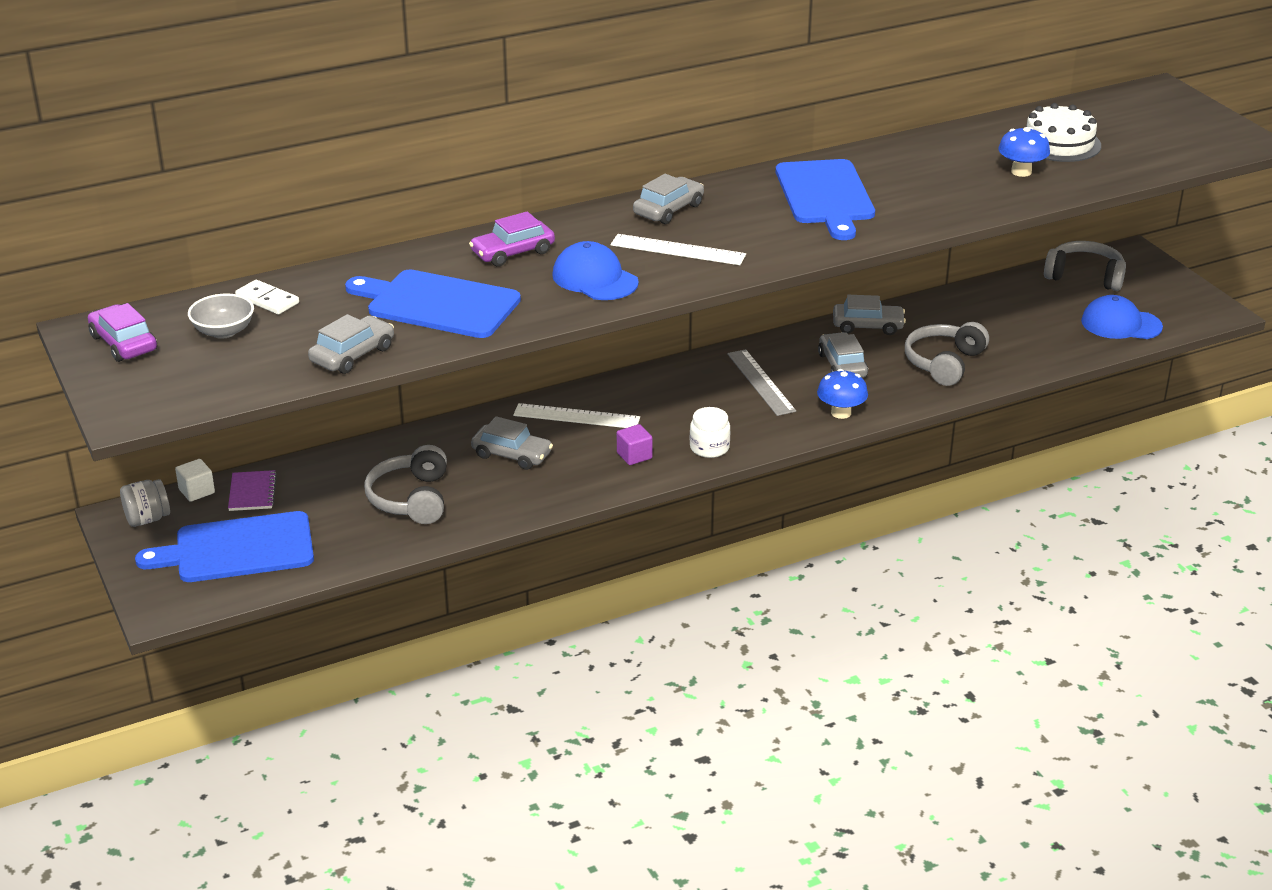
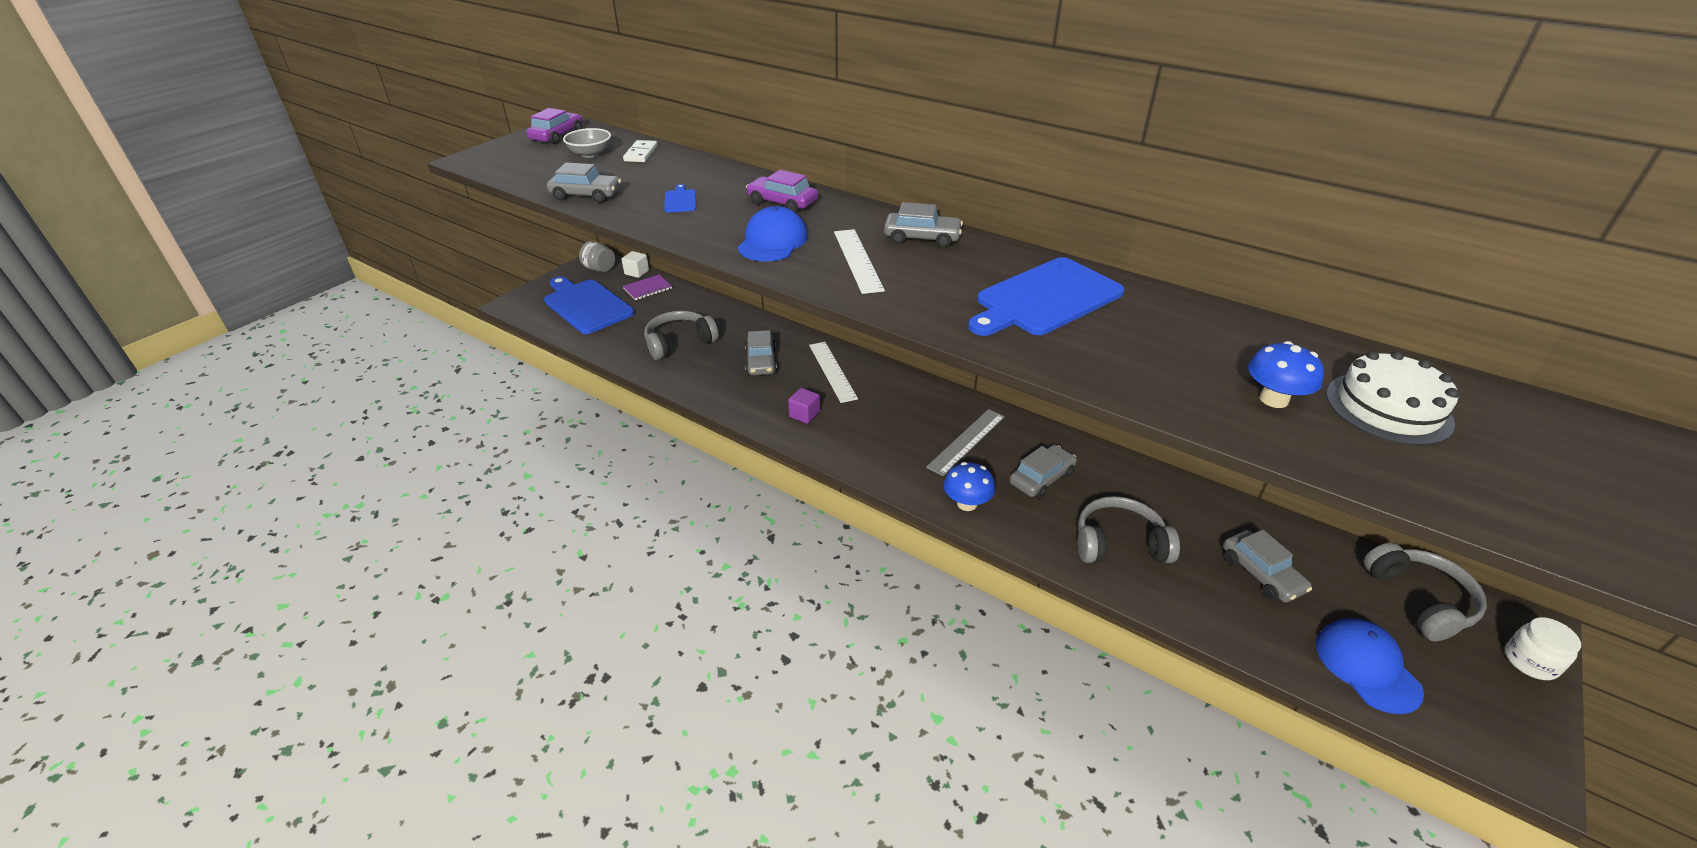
camera: 60 degrees right, 5 degrees up
(438, 304) = (680, 200): blue cutting board -> blue cutting board, size x0.43
(709, 448) = (847, 447): white jar -> white jar (1530, 661)
(867, 326) = (1122, 472): grey car -> grey car (1261, 574)

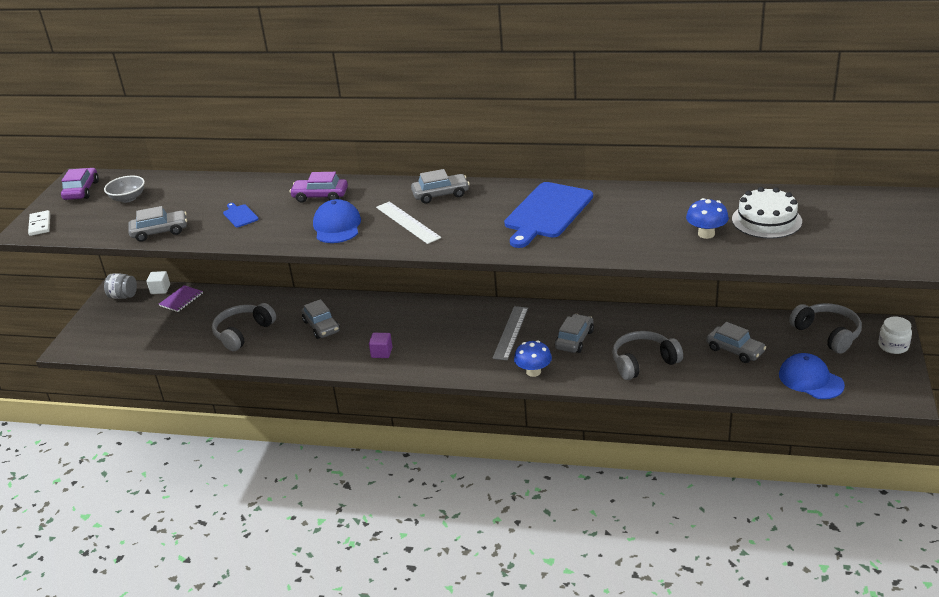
camera: 20 degrees left, 5 degrees down
(586, 305) = (137, 328): blue cutting board -> none
(641, 153) = (171, 187): white domino -> white domino (40, 225)
(832, 371) = (382, 316): white ruler -> none

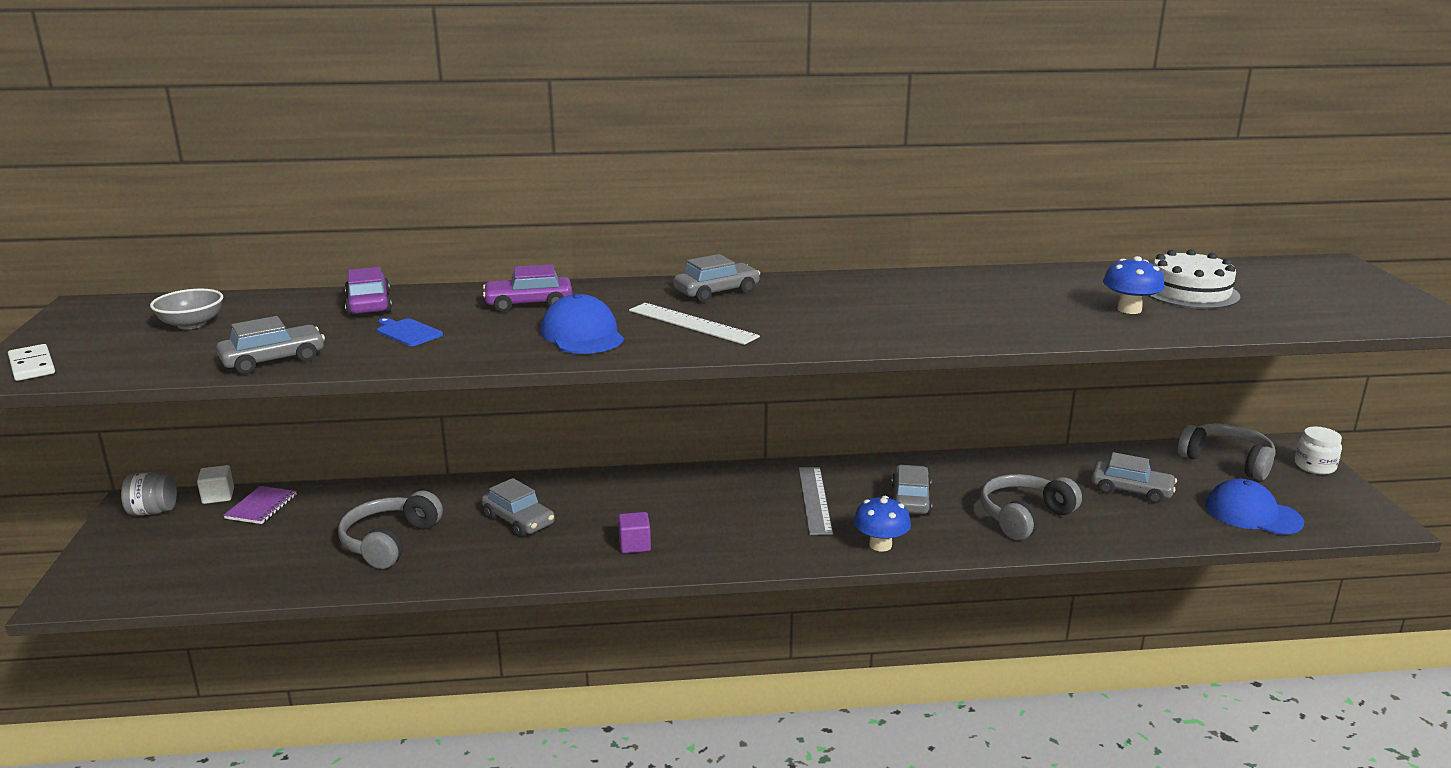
camera: 20 degrees left, 10 degrees down
(81, 190) = (98, 320): purple car -> purple car (369, 305)
(547, 213) = (890, 302): blue cutting board -> none

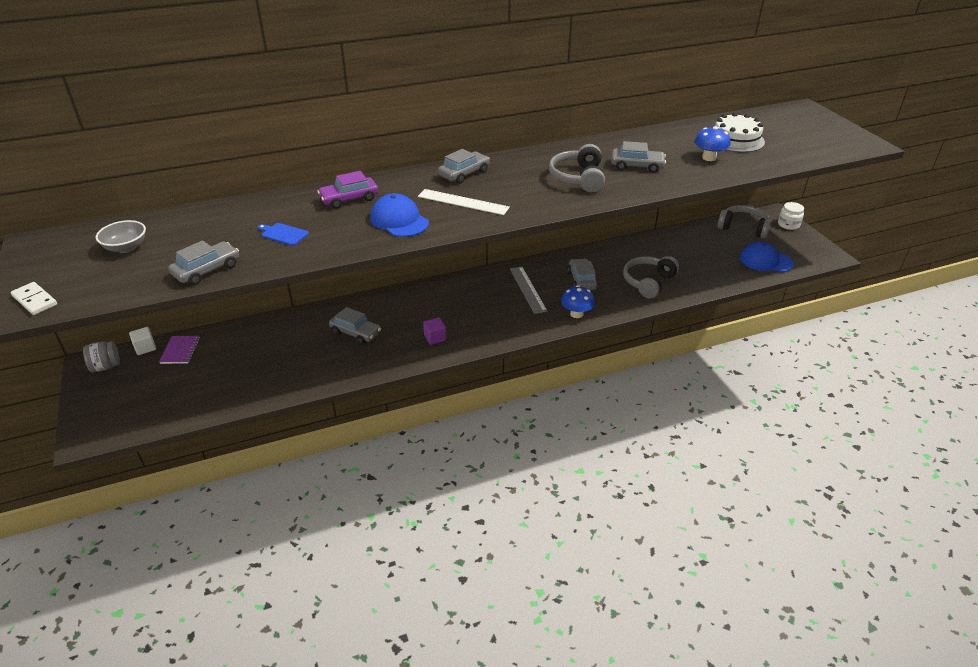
camera: 15 degrees left, 15 degrees up
(369, 305) = (241, 214): purple car -> none
(390, 542) = (281, 361): grey headphones -> grey headphones (578, 178)
(1131, 490) = (699, 255): grey car -> grey car (637, 166)

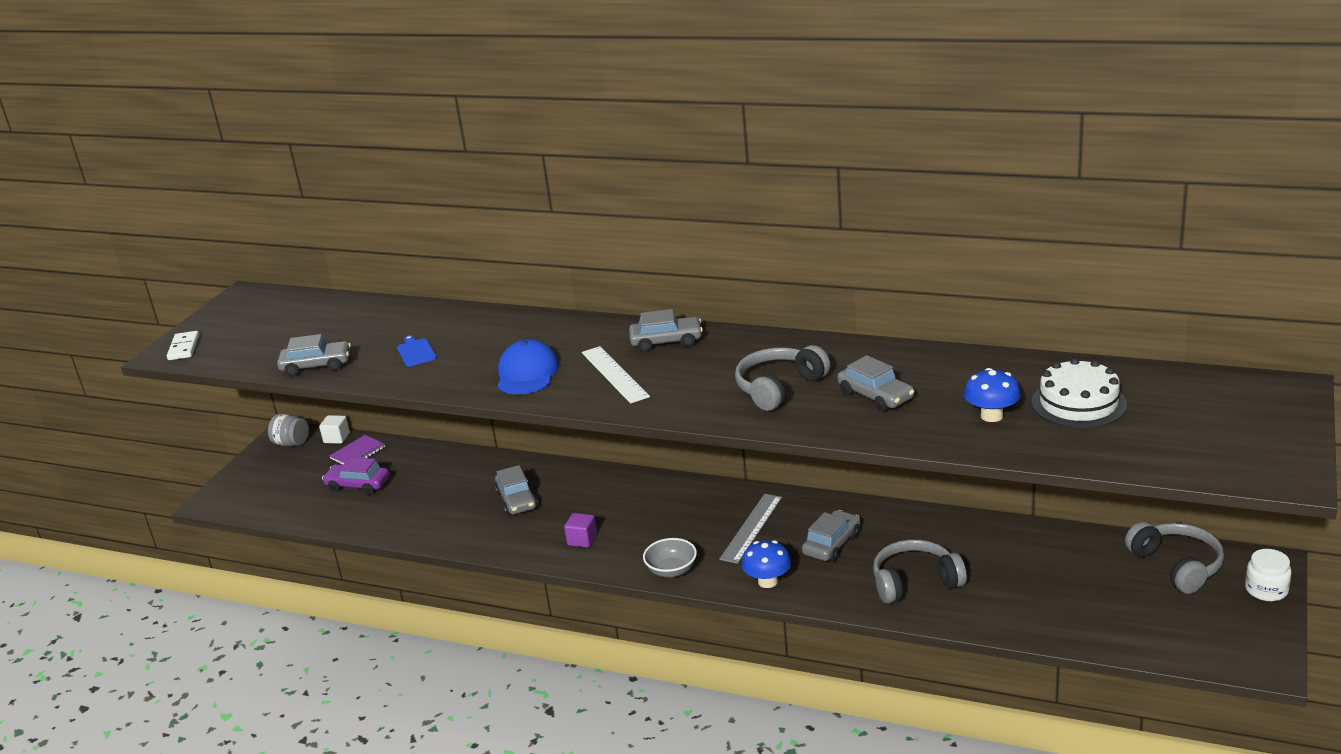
camera: 45 degrees right, 10 degrees down
(126, 247) = (293, 322): grey bowl -> grey bowl (671, 570)
(349, 199) = (519, 334): purple car -> purple car (358, 485)
(765, 261) = (1137, 626): blue cap -> none

